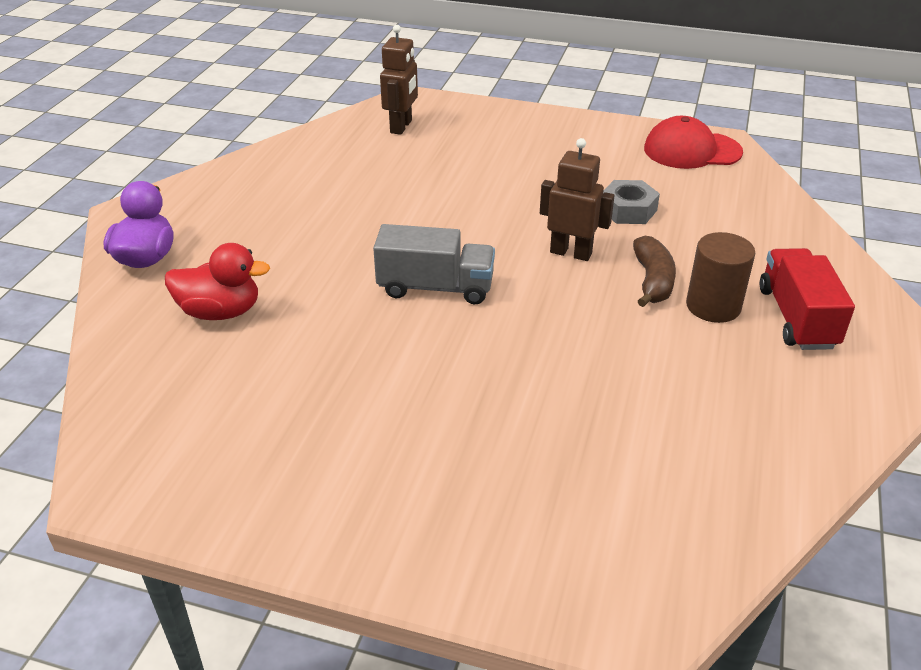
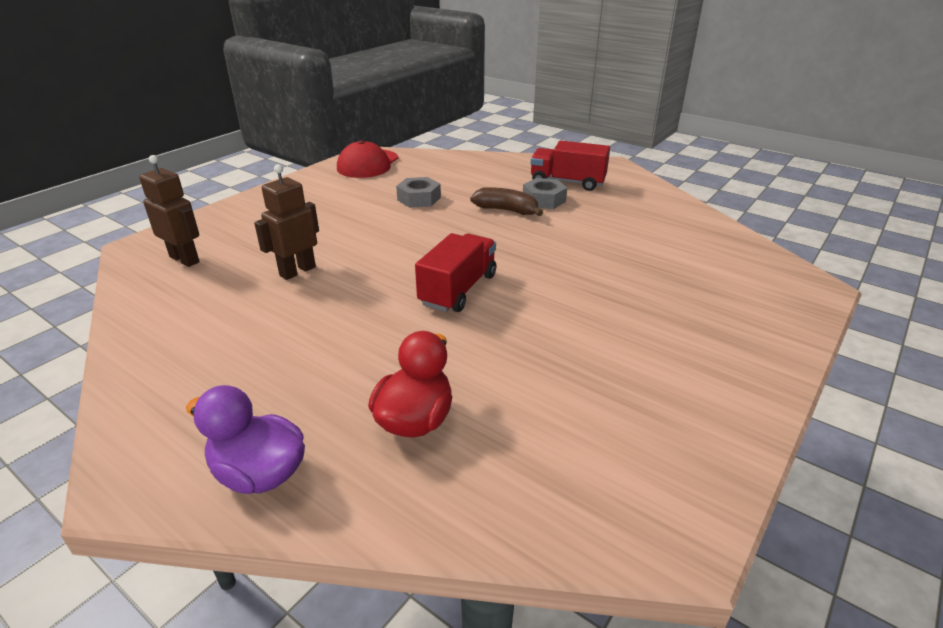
camera: 70 degrees left, 5 degrees down
(435, 287) = (458, 290): grey truck -> red truck
(571, 253) = (454, 228): brown robot -> brown robot (297, 271)
(713, 306) = (543, 200): brown cylinder -> grey nut

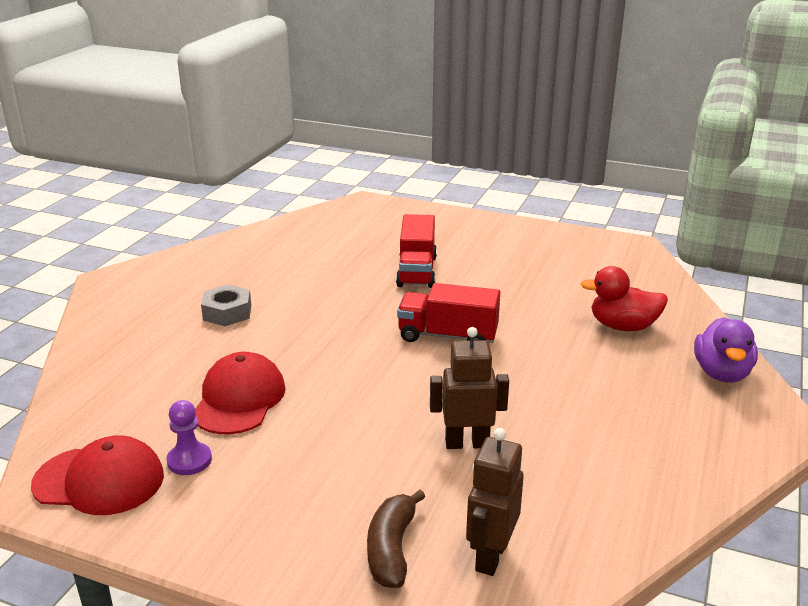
camera: 105 degrees left, 5 degrees down
(297, 271) = (467, 443): brown robot -> brown robot turned 150 degrees clockwise
(365, 184) = (189, 460): none -> purple pawn
(419, 199) = (239, 399): grey nut -> red cap
(506, 210) = (262, 332): brown banana -> brown banana (391, 549)
(567, 182) = (171, 302): red truck -> red truck (416, 271)

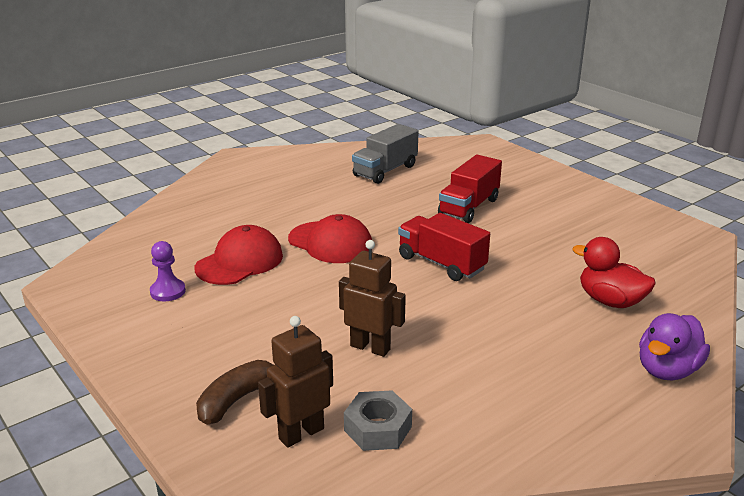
camera: 30 degrees right, 0 degrees up
(99, 480) = (103, 285): red cap -> red cap (330, 243)
(227, 312) = (292, 200): grey nut -> grey nut (377, 428)
(296, 254) = (385, 171): none -> grey truck

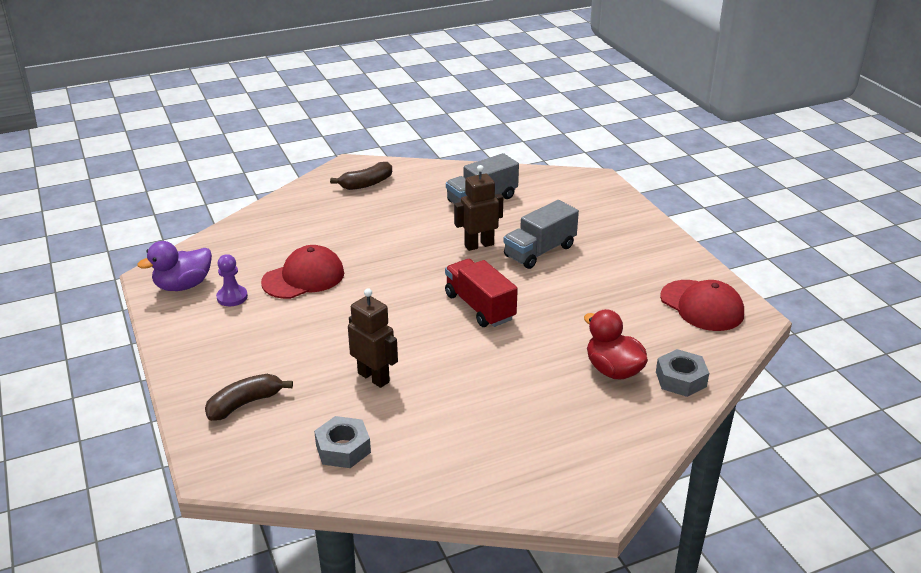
camera: 15 degrees right, 5 degrees up
(262, 170) = (366, 184): none -> brown banana
(301, 433) = (281, 441): brown robot -> brown robot (479, 245)
(330, 243) = (391, 270): red cap -> red cap (702, 306)
(469, 207) = (539, 251): red truck -> grey truck
(667, 370) = (620, 444): purple duck -> purple duck (183, 286)
(679, 299) = (681, 379): none -> grey nut

